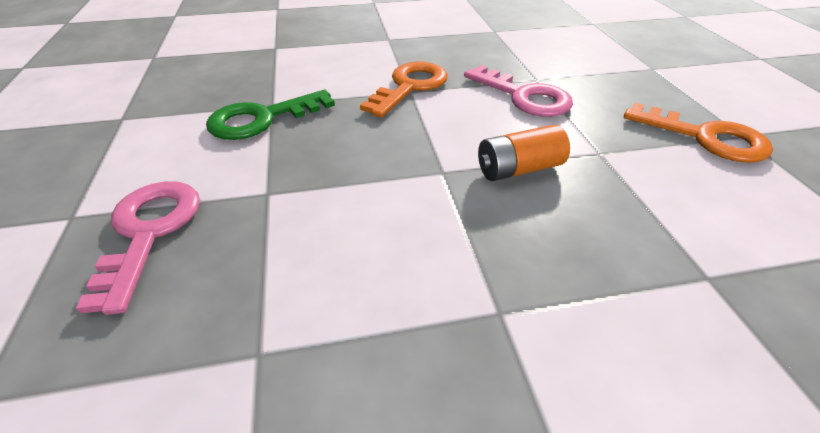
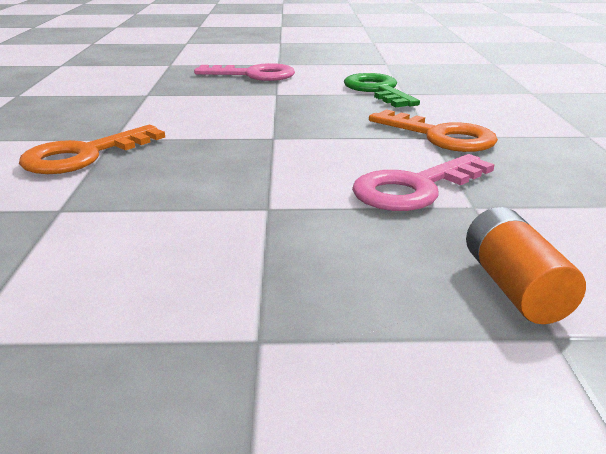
camera: 100 degrees right, 15 degrees down
(519, 169) = (259, 163): orange battery -> orange battery (514, 287)
(705, 137) = (265, 294): orange key -> orange key (84, 155)

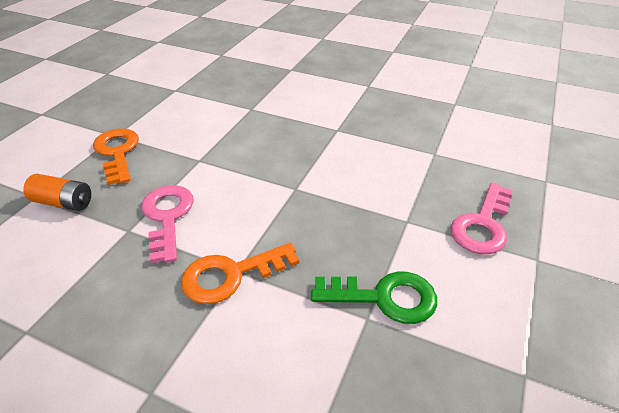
camera: 115 degrees right, 15 degrees up
(84, 155) = (313, 118): orange key -> orange key (117, 152)

